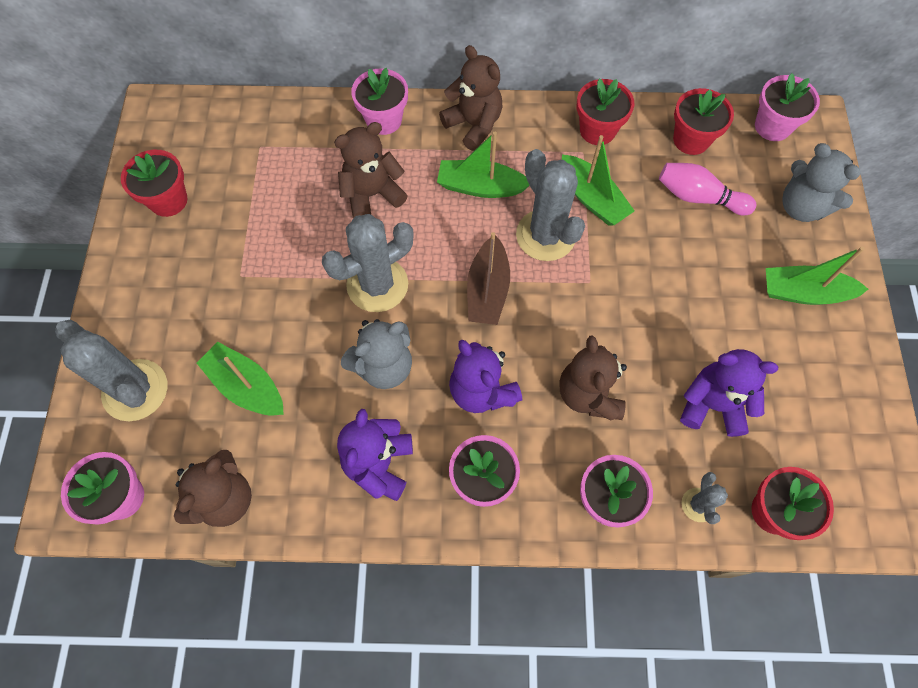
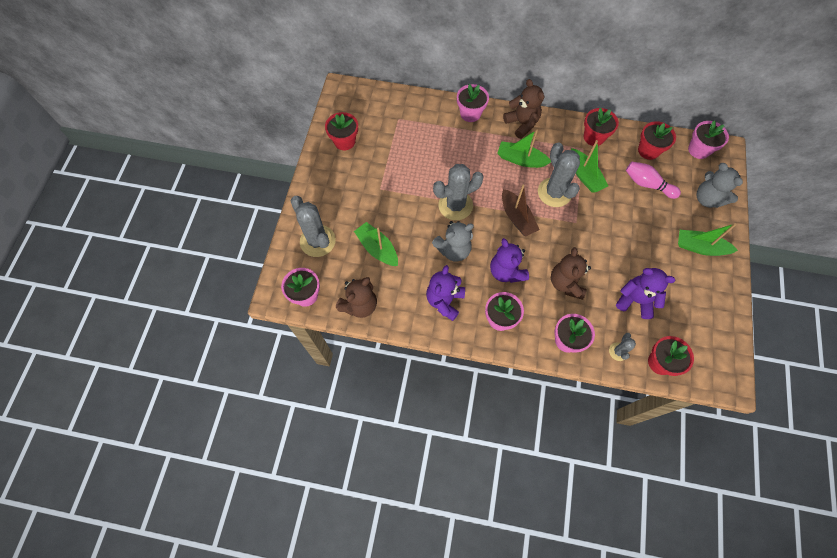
camera: 10 degrees right, 0 degrees up
(372, 194) = (458, 155): brown teddy bear -> none
(487, 290) = (517, 218): brown boat -> brown boat turned 45 degrees counterclockwise

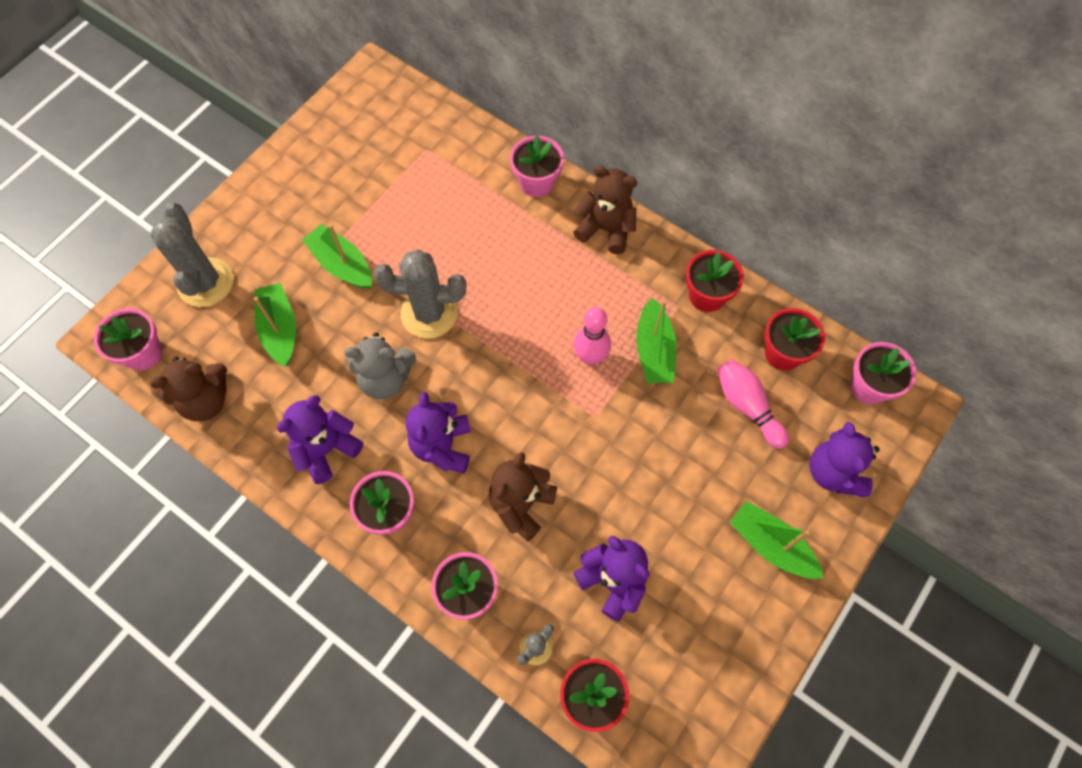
camera: 25 degrees right, 0 degrees up
(344, 141) = (330, 152): red flower pot -> none
(517, 218) = (509, 371): brown boat -> none
(521, 159) = (570, 284): green boat -> green boat (342, 264)
(522, 123) = (606, 229): brown teddy bear -> brown teddy bear turned 60 degrees counterclockwise
(554, 192) = (590, 357): grey cactus -> pink bowling pin
(707, 199) = (834, 472): grey teddy bear -> purple teddy bear

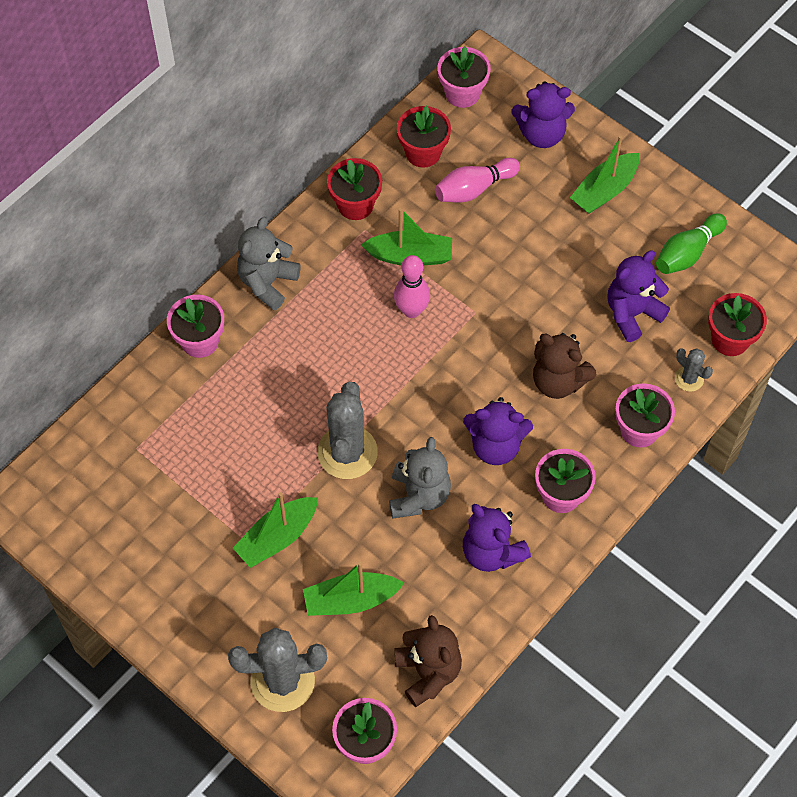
camera: 85 degrees left, 5 degrees down
(606, 229) = (267, 282): brown teddy bear -> grey teddy bear
(702, 644) = (687, 253): none -> green bowling pin

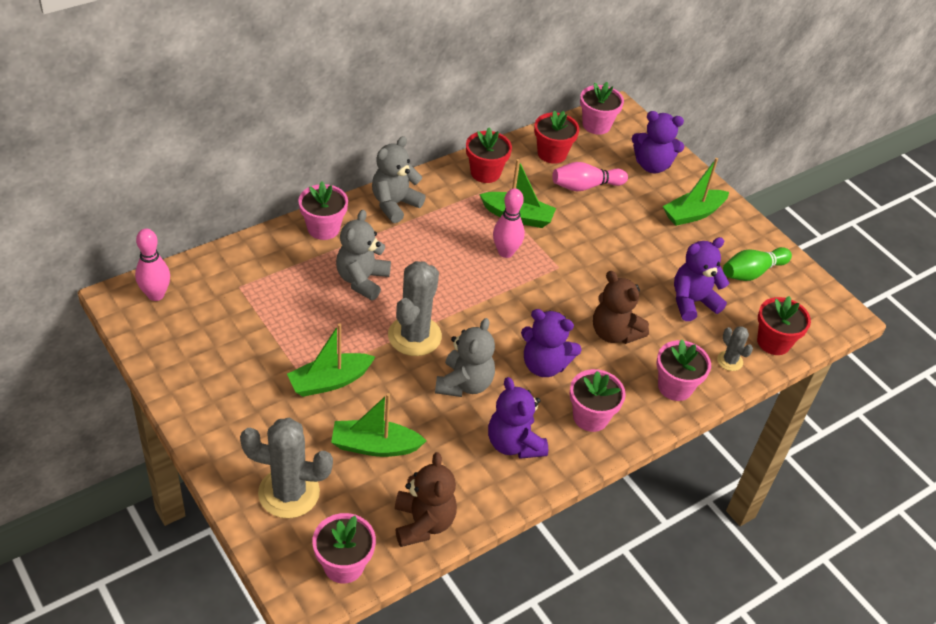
camera: 10 degrees right, 15 degrees down
(50, 487) = (156, 295): none -> pink bowling pin
(267, 397) = (362, 280): none -> grey teddy bear

